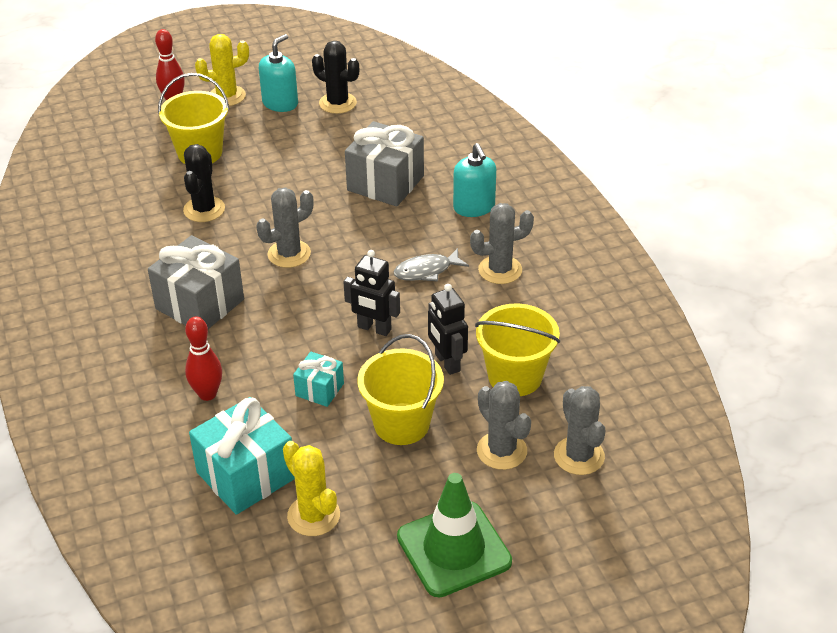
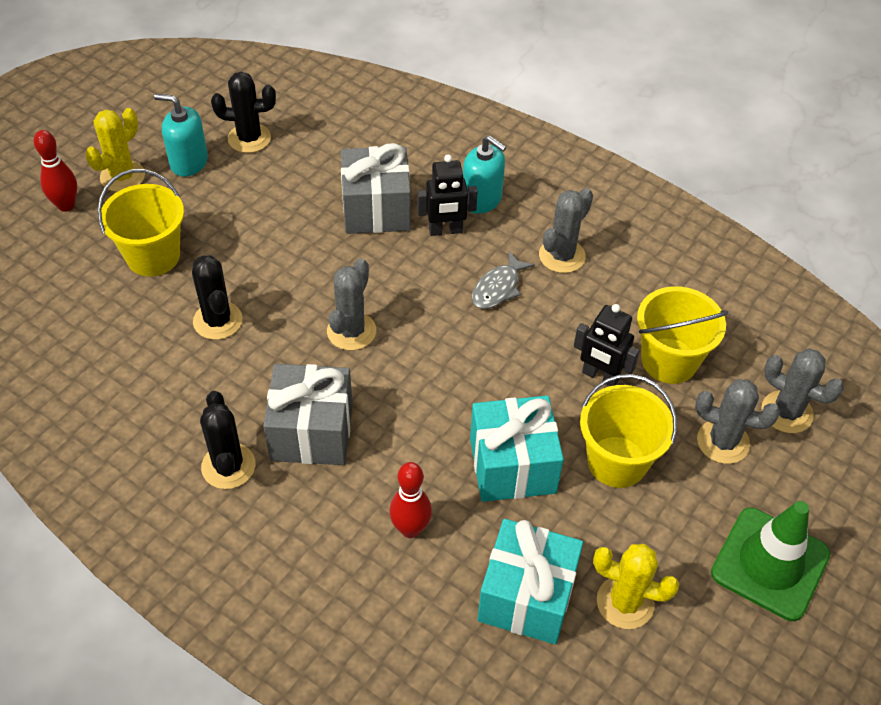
camera: 35 degrees left, 10 degrees up
(126, 300) = (228, 466): none -> black cactus
(280, 103) = (189, 162): turquoise soap dispenser -> turquoise soap dispenser turned 75 degrees counterclockwise
(319, 389) = (512, 465): turquoise gift -> turquoise gift, size x1.87
(374, 328) = (504, 373): black robot -> black robot (445, 230)

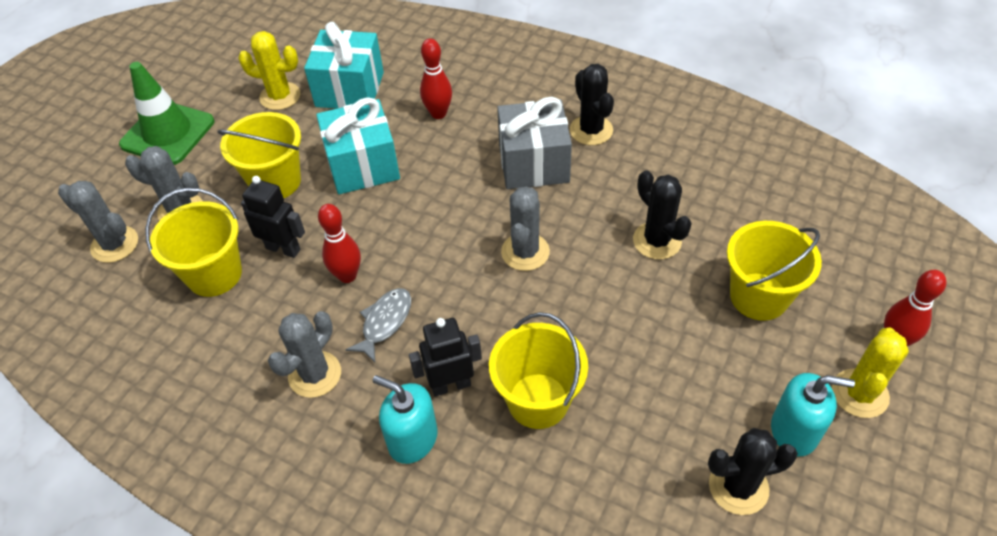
camera: 175 degrees right, 0 degrees up
(376, 209) = (538, 400): grey gift -> yellow bucket
(532, 337) = (347, 276): none -> red bowling pin

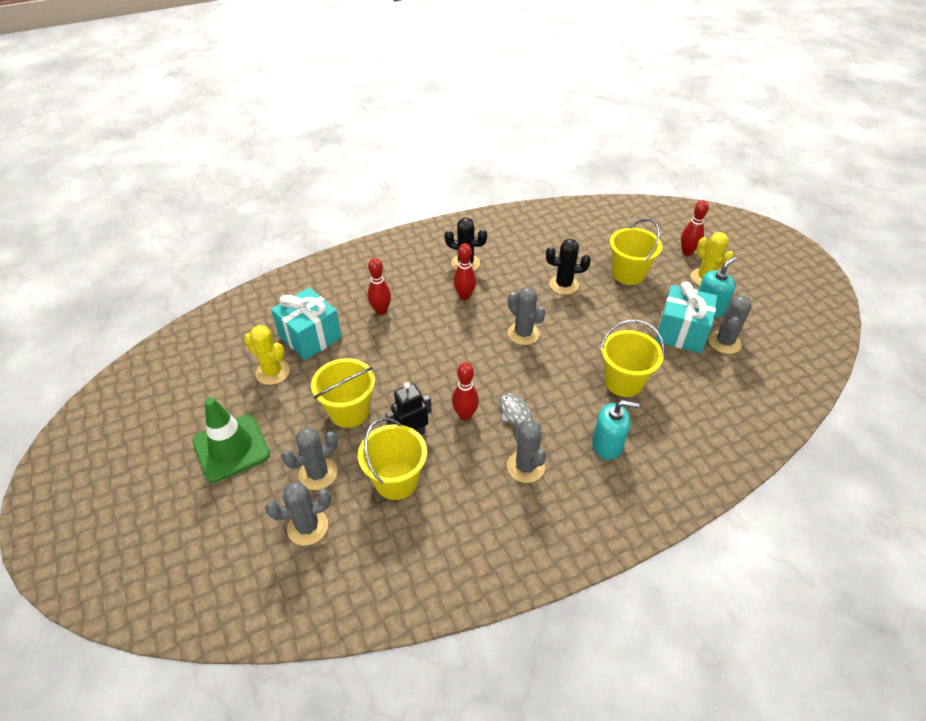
camera: 55 degrees left, 5 degrees down
(280, 96) = (272, 372): yellow cactus -> yellow cactus turned 75 degrees clockwise
(363, 165) = (384, 364): turquoise gift -> turquoise gift (681, 332)
(412, 439) = (607, 445): turquoise soap dispenser -> turquoise soap dispenser turned 150 degrees counterclockwise
(451, 385) = (585, 410): black robot -> none
(533, 163) = (464, 296): grey gift -> red bowling pin
(738, 487) = (724, 342): black cactus -> grey cactus

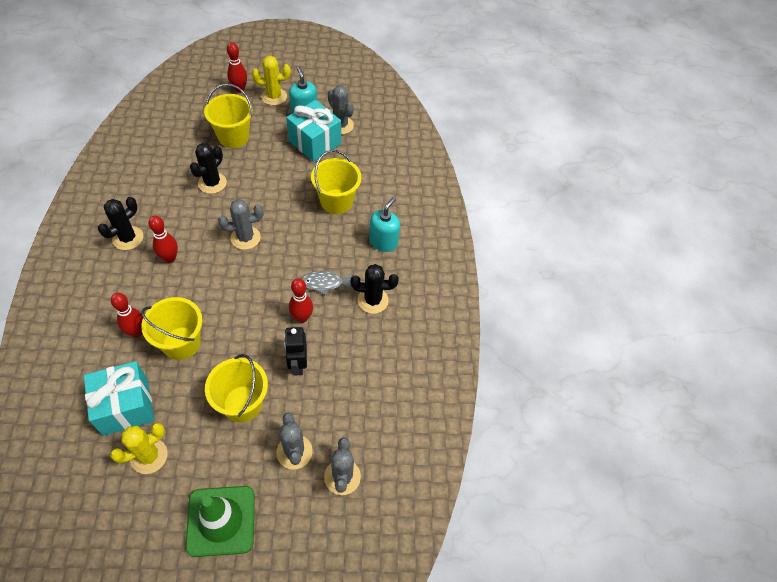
camera: 70 degrees left, 10 degrees up
(396, 480) = (335, 393): yellow bucket -> yellow bucket (181, 343)
(525, 467) = (373, 300): grey cactus -> black cactus

